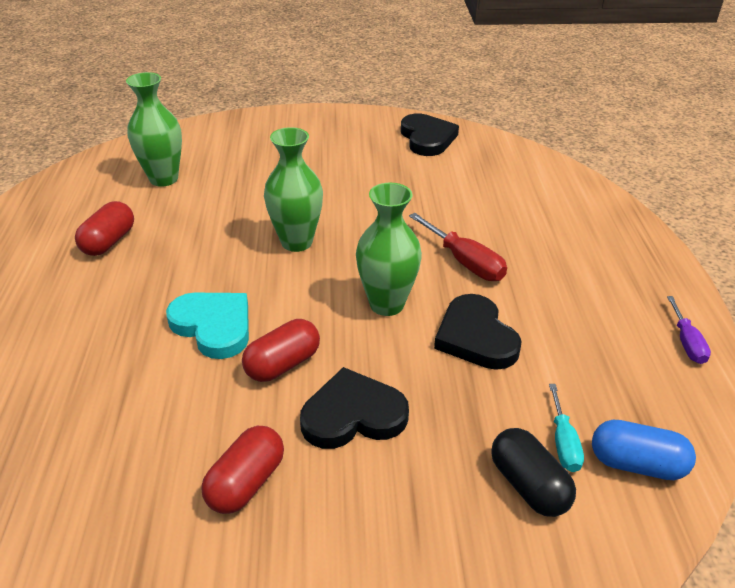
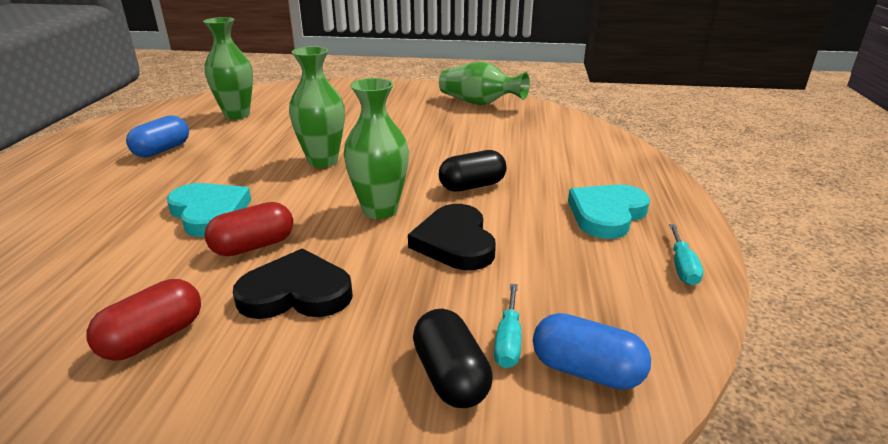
camera: 10 degrees right, 10 degrees down
(109, 242) = (162, 150): red capsule -> blue capsule
(427, 138) = (479, 103): black heart -> green vase
(465, 262) = (472, 186): red screwdriver -> black capsule
(604, 286) = (606, 214): none -> turquoise heart
(686, 342) = (682, 267): purple screwdriver -> turquoise screwdriver

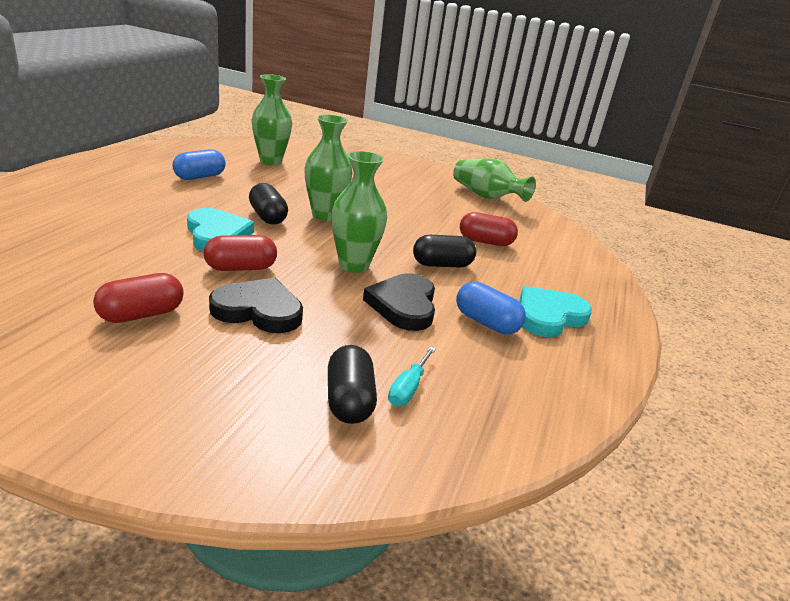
camera: 10 degrees right, 0 degrees up
(259, 178) = (267, 217): none -> black capsule
(503, 150) = (485, 242): none -> red capsule
(586, 371) = (459, 427): blue capsule -> blue capsule (486, 322)
(682, 267) = (591, 374): turquoise screwdriver -> none

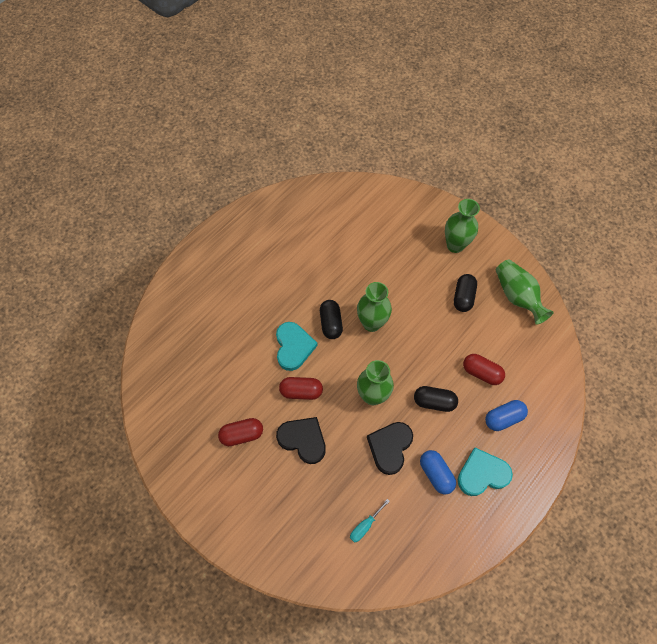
camera: 25 degrees right, 35 degrees up
(200, 177) = (294, 256): blue capsule -> blue capsule (503, 418)
(271, 161) = (352, 226): green vase -> green vase (455, 245)
(349, 400) = (332, 528): black capsule -> black capsule (463, 297)

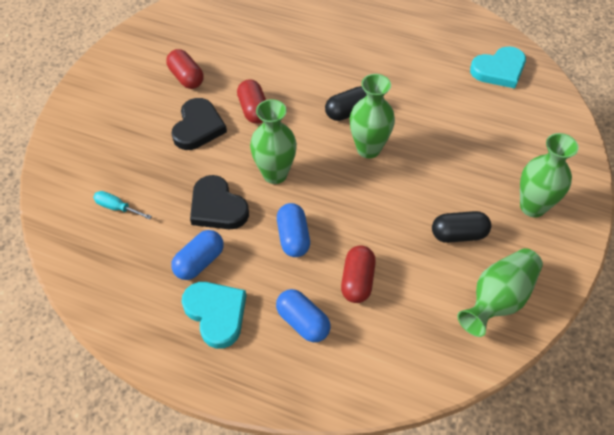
camera: 70 degrees right, 10 degrees down
(293, 347) = (303, 89): turquoise heart -> turquoise heart (499, 70)
(390, 447) = (217, 207): black heart -> black heart turned 135 degrees counterclockwise
(434, 402) = (293, 237): black capsule -> blue capsule

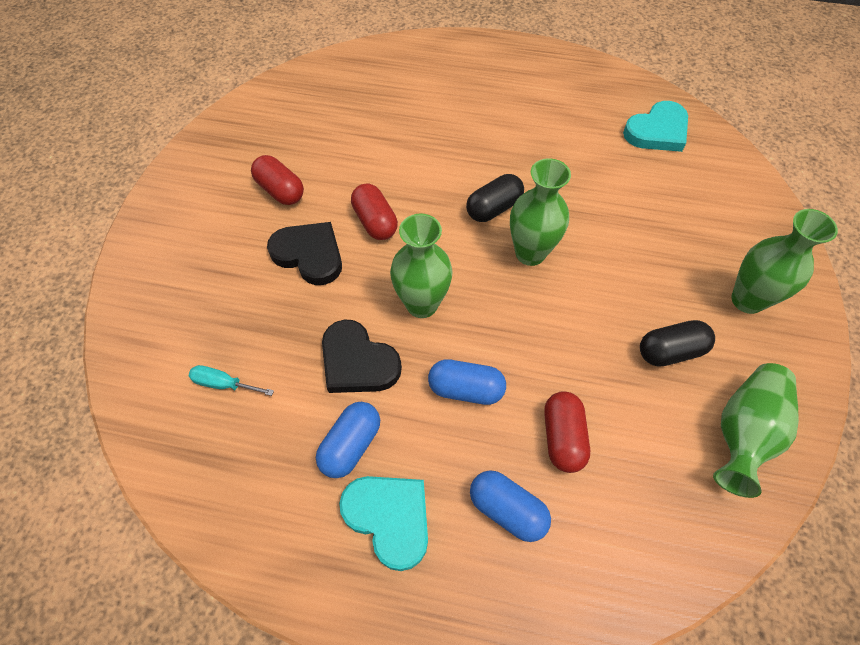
camera: 10 degrees left, 5 degrees up
(198, 127) = (309, 255): black heart -> black heart turned 60 degrees counterclockwise
(293, 237) = (466, 389): blue capsule -> blue capsule turned 60 degrees counterclockwise

